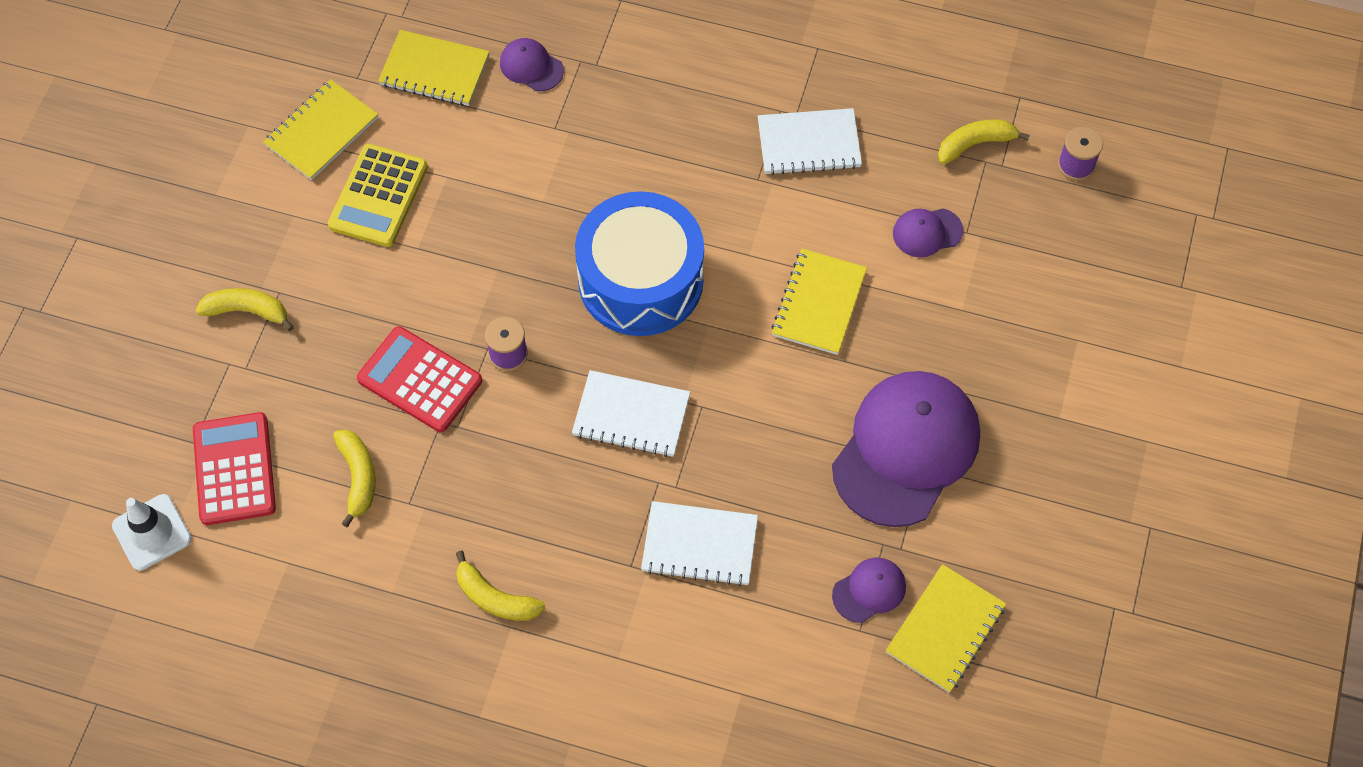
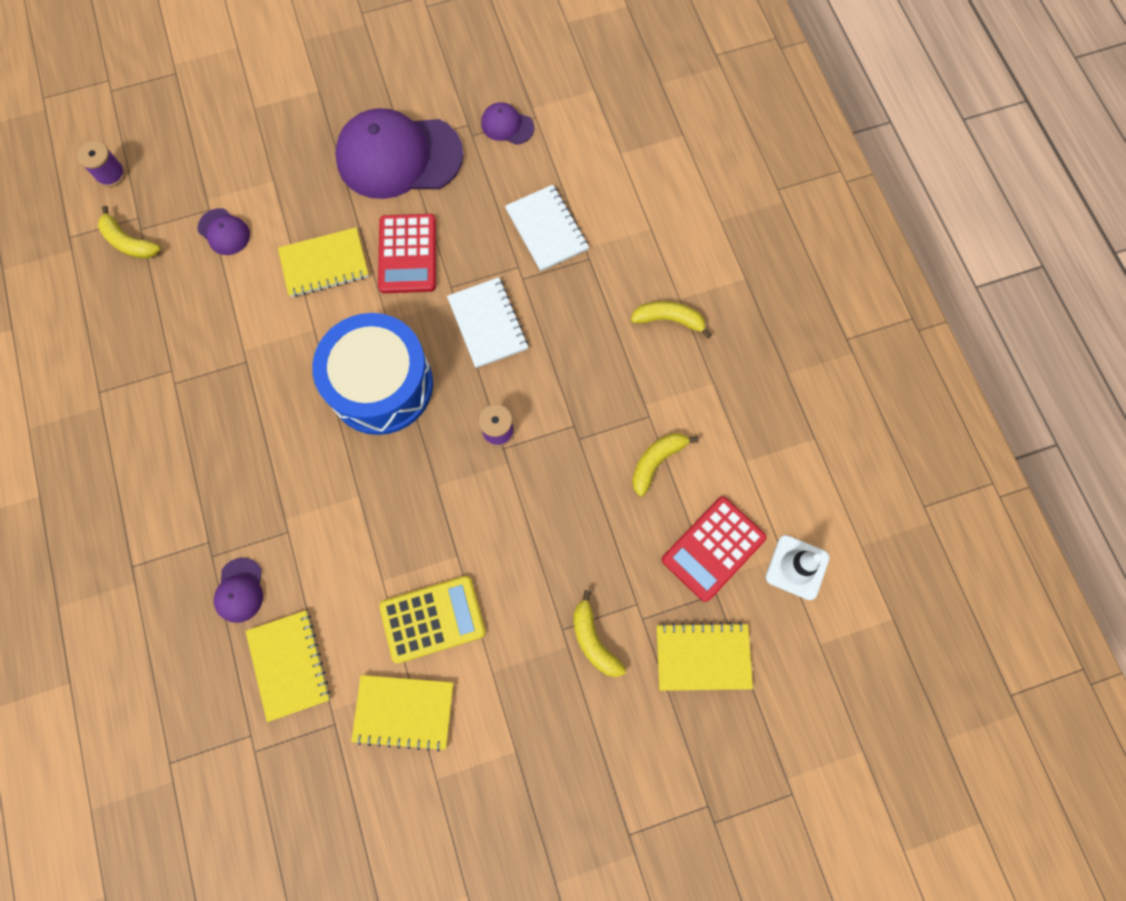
camera: 125 degrees left, 10 degrees up
(420, 380) = (558, 475): red calculator -> red calculator (407, 254)
(495, 598) = (669, 320): yellow banana -> yellow banana turned 75 degrees counterclockwise
(809, 144) = (193, 346): white notebook -> none
(945, 630) = (502, 76): yellow notebook -> yellow notebook (703, 656)

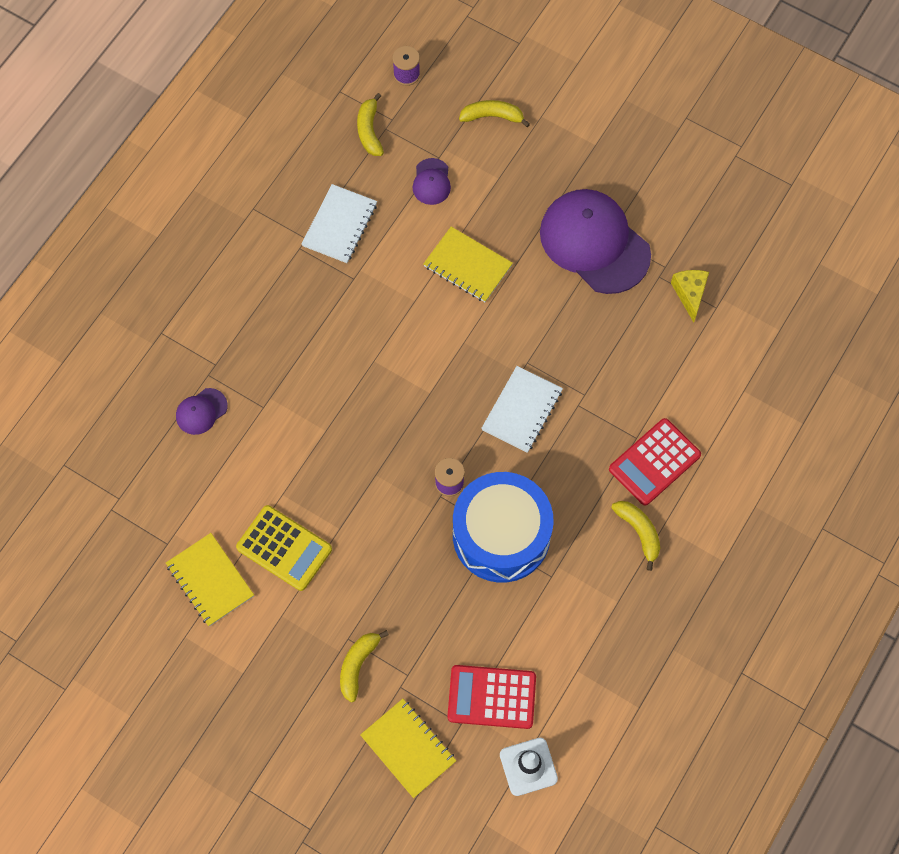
camera: 50 degrees right, 5 degrees down
(289, 665) = (180, 483): yellow notebook -> none
(381, 384) = (414, 378): blue drum -> blue drum (501, 535)
(407, 254) = (525, 313): red calculator -> red calculator (654, 462)
(507, 125) = (690, 294): purple cap -> yellow cheese
(547, 229) = (632, 390): white notebook -> white notebook (340, 225)
(656, 462) = (521, 608): yellow banana -> yellow banana (492, 116)

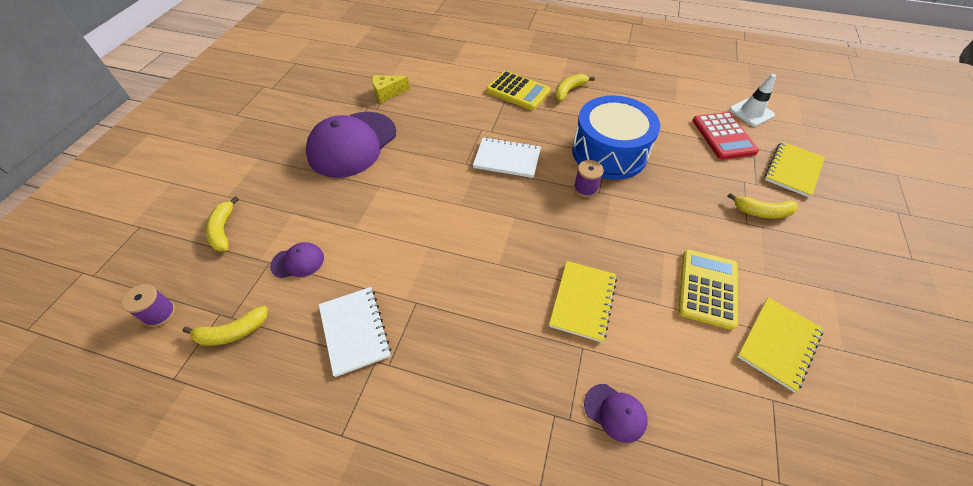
camera: 105 degrees left, 15 degrees down
(340, 225) = (355, 331): white notebook -> white notebook turned 60 degrees clockwise
(467, 266) = (386, 216): yellow notebook -> yellow notebook (583, 301)
(654, 462) = (518, 91): red calculator -> yellow calculator

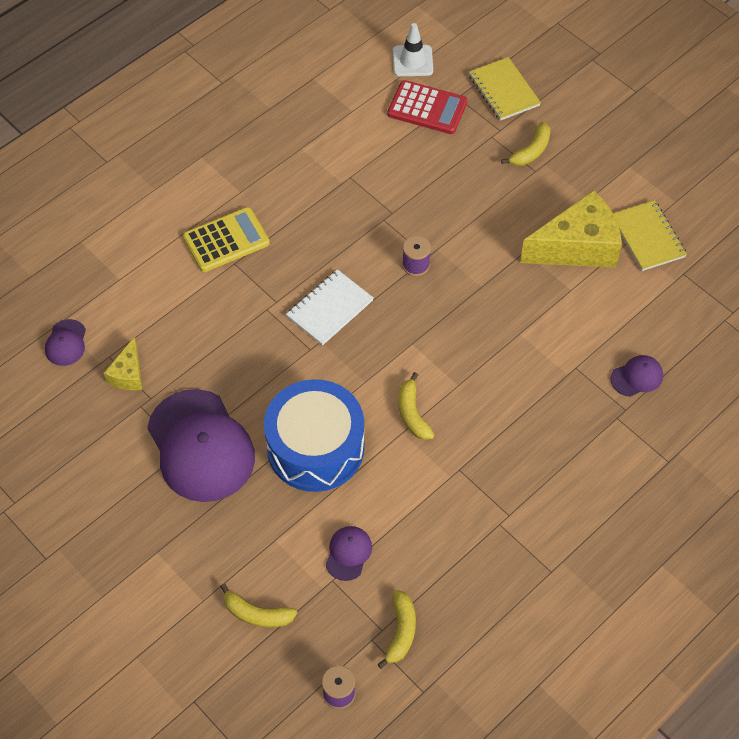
camera: 60 degrees left, 5 degrees up
(355, 331) = (460, 529): white notebook -> none
(393, 63) = (66, 343): none -> purple cap
(569, 91) = (262, 192): yellow banana -> yellow banana (412, 413)
(583, 301) = (535, 342): yellow notebook -> none
(609, 152) = (382, 215): blue drum -> blue drum (315, 447)
(707, 288) = (577, 247): yellow calculator -> yellow cheese

